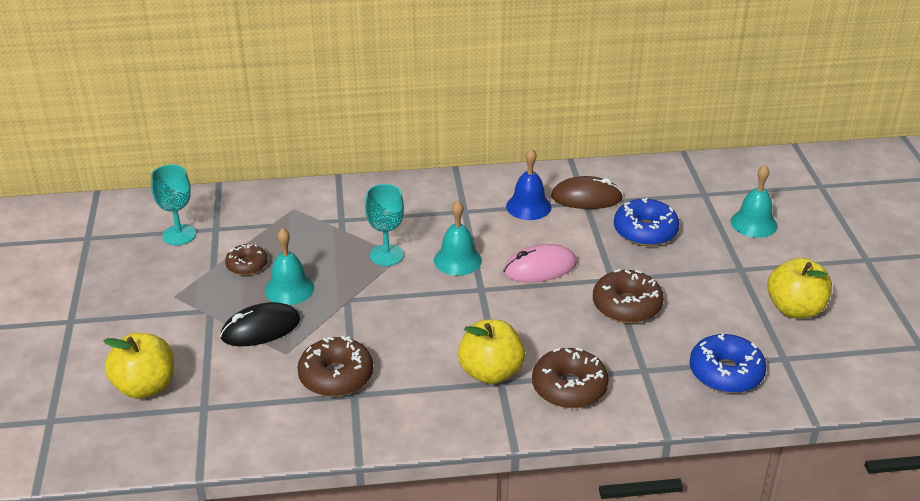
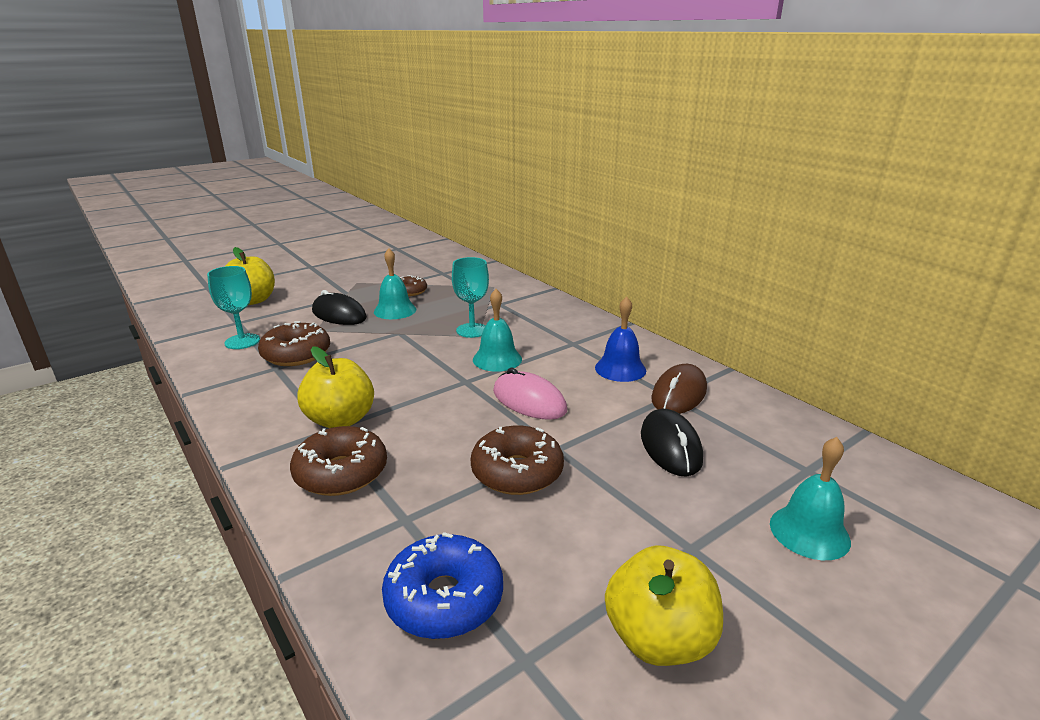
camera: 60 degrees right, 10 degrees down
(179, 235) = (424, 266): turquoise goblet -> turquoise goblet (242, 341)
(586, 198) = (679, 394): brown mouse -> brown mouse turned 60 degrees clockwise
(645, 231) = (670, 446): blue donut -> black mouse

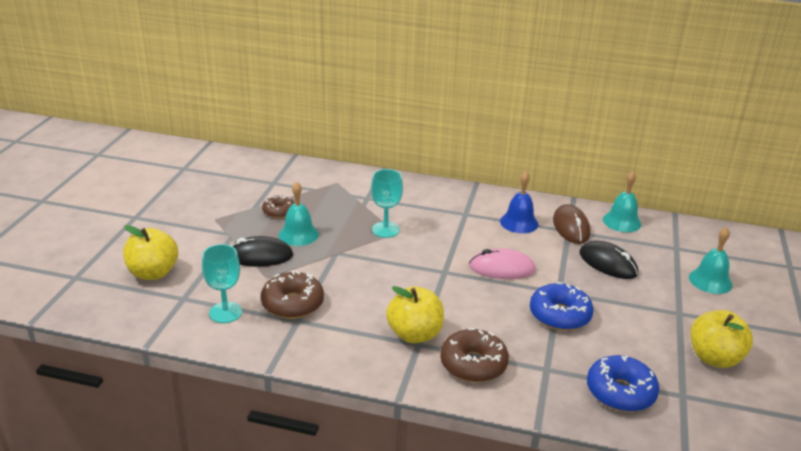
camera: 40 degrees left, 5 degrees up
(497, 359) = (438, 246): turquoise bell -> turquoise bell (621, 221)
(517, 472) = (559, 315): brown donut -> blue donut

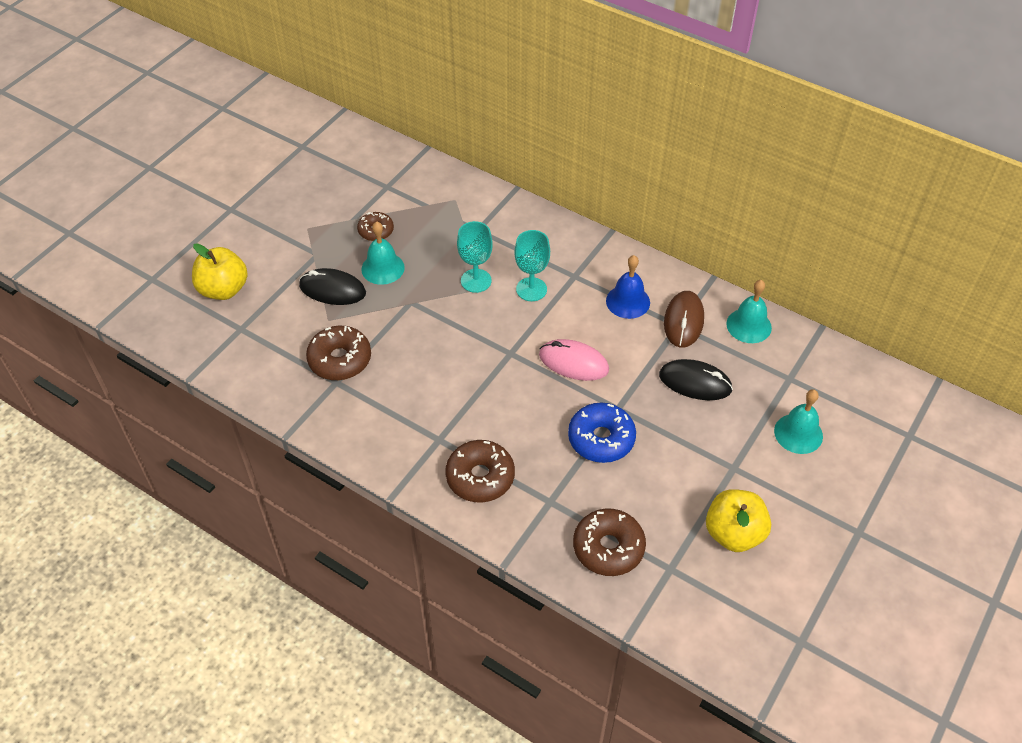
camera: 20 degrees right, 20 degrees up
(225, 312) = (273, 356): turquoise goblet -> turquoise goblet (531, 289)
(414, 334) = (440, 427): yellow apple -> none
(608, 263) = (695, 382): black mouse -> black mouse turned 45 degrees counterclockwise
(620, 392) = (608, 548): blue donut -> brown donut

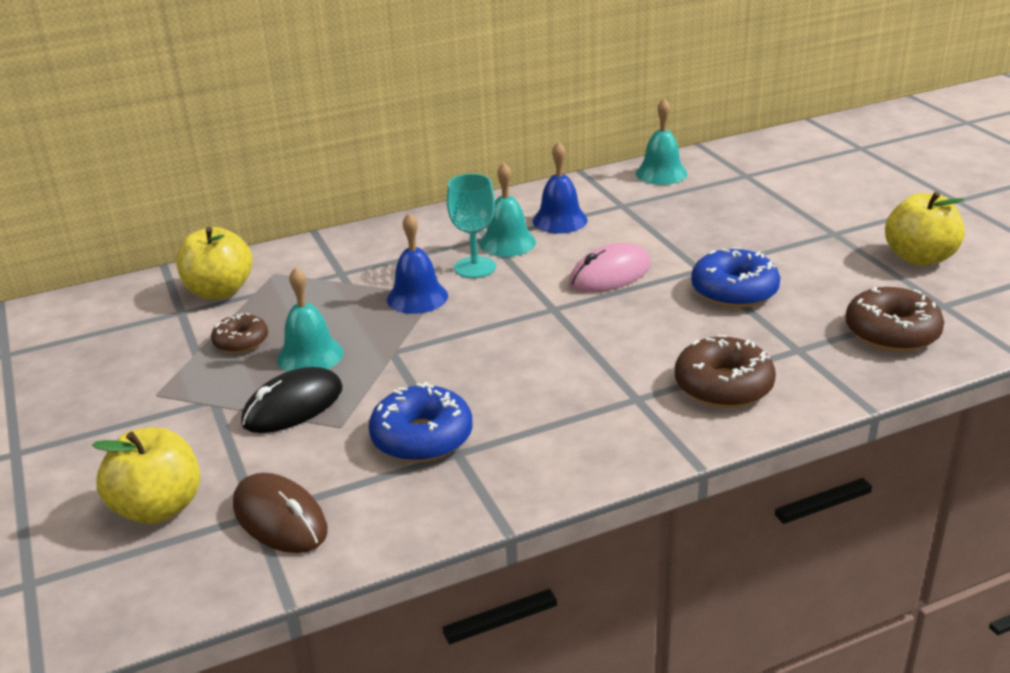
camera: 55 degrees left, 20 degrees down
(340, 359) = (422, 437): brown donut -> blue donut
(418, 189) = (219, 291): none -> yellow apple
(476, 281) = (417, 297): turquoise goblet -> blue bell
(683, 321) = (620, 201): brown mouse -> brown mouse (280, 518)
(695, 382) = (706, 219): black mouse -> none
(798, 433) = (817, 191): turquoise bell -> turquoise bell (507, 243)

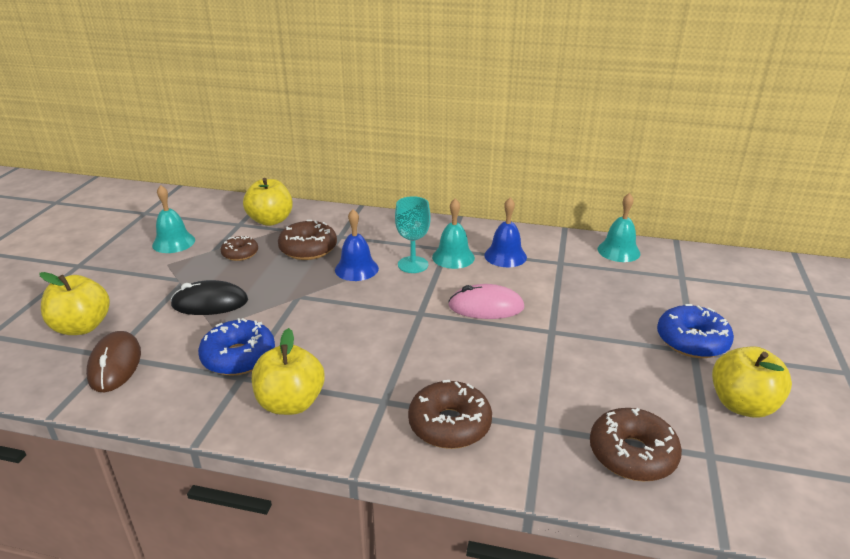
camera: 35 degrees right, 0 degrees up
(310, 355) = (258, 277): turquoise bell -> turquoise bell (173, 242)
(323, 301) = (308, 249): none -> brown donut
(549, 446) = (291, 403): none -> yellow apple
(734, 291) = (553, 359): blue donut -> blue donut (692, 341)

